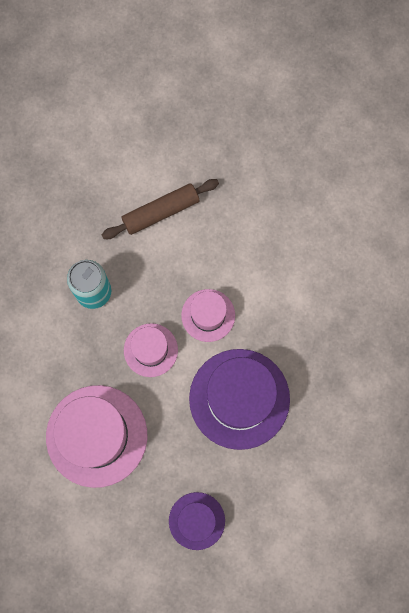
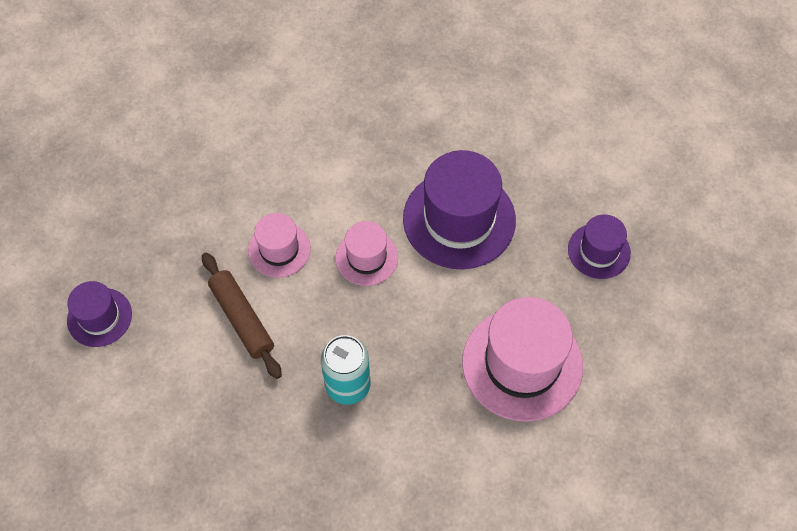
camera: 95 degrees left, 15 degrees down
(150, 350) = (413, 315): pink hat -> pink hat (279, 249)
(173, 104) = (99, 317): none -> purple hat

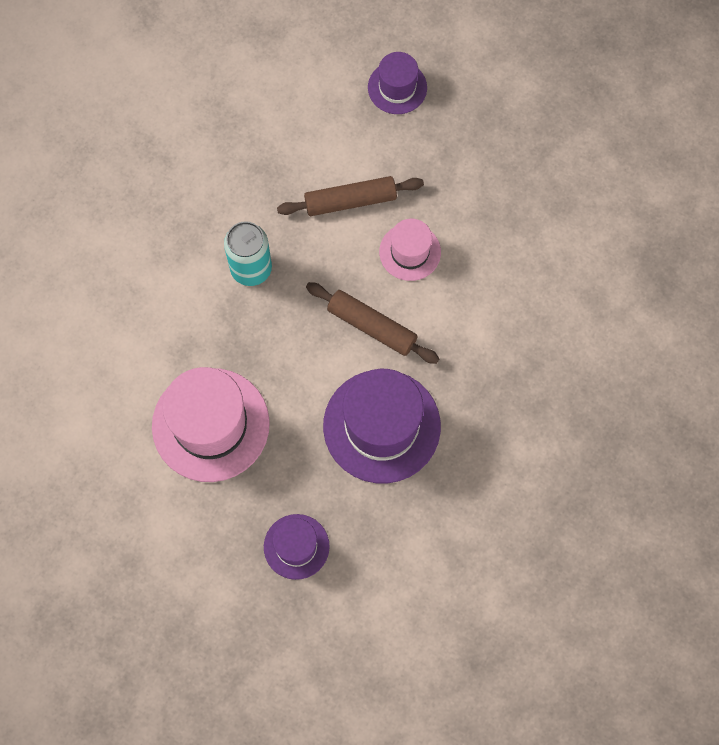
camera: 110 degrees right, 10 degrees up
(366, 257) = (372, 326): pink hat -> brown rolling pin

